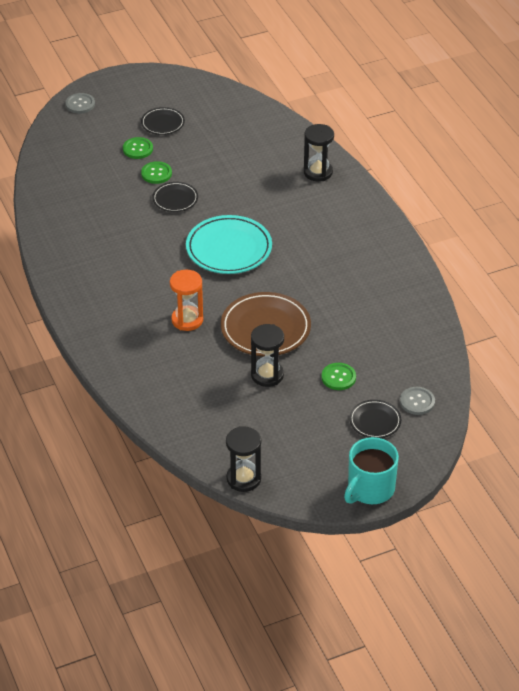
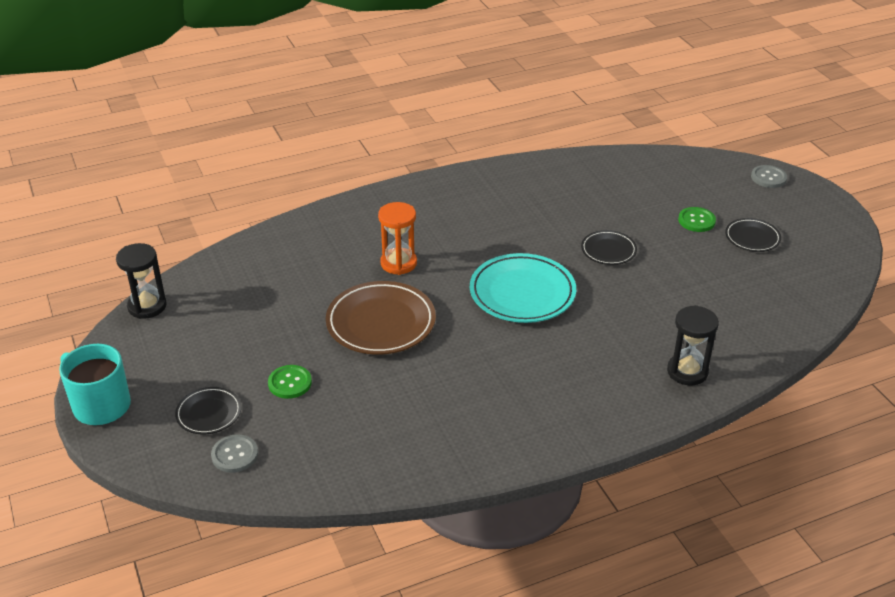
camera: 90 degrees right, 5 degrees down
(156, 173) = (653, 235): green button -> none
(267, 375) = (302, 324): black hourglass -> none

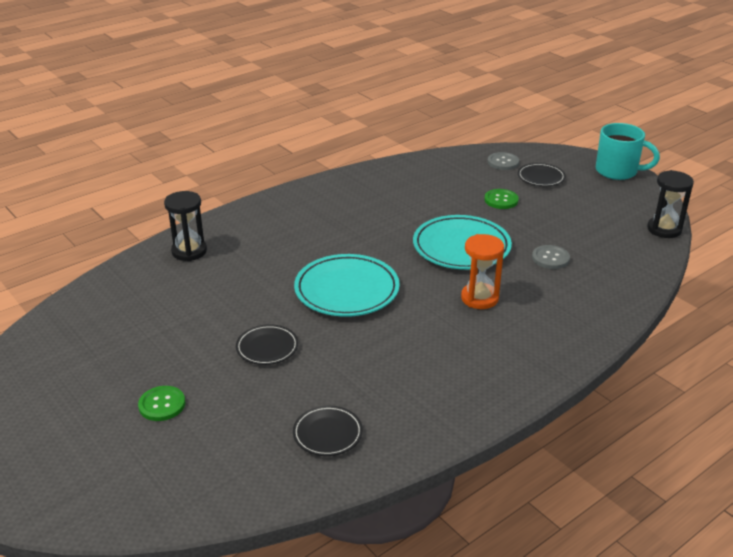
camera: 165 degrees right, 5 degrees down
(381, 322) = (461, 247): brown plate -> turquoise plate
(752, 238) = (97, 392): black plate -> black plate (327, 434)
(768, 177) = (44, 498): grey button -> grey button (550, 258)

